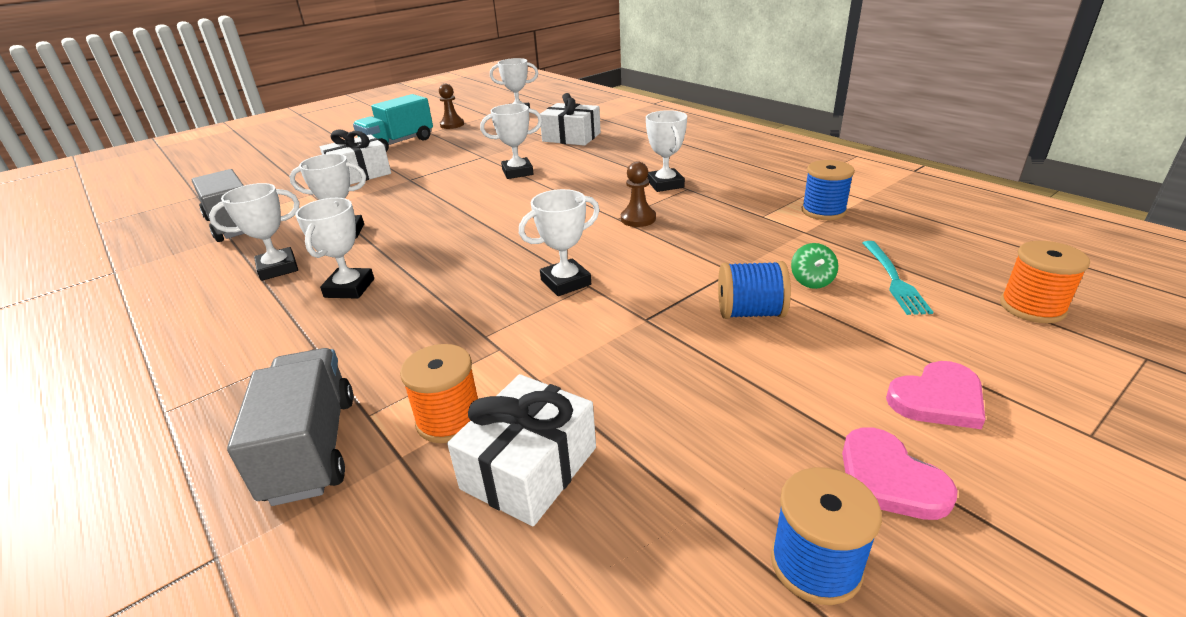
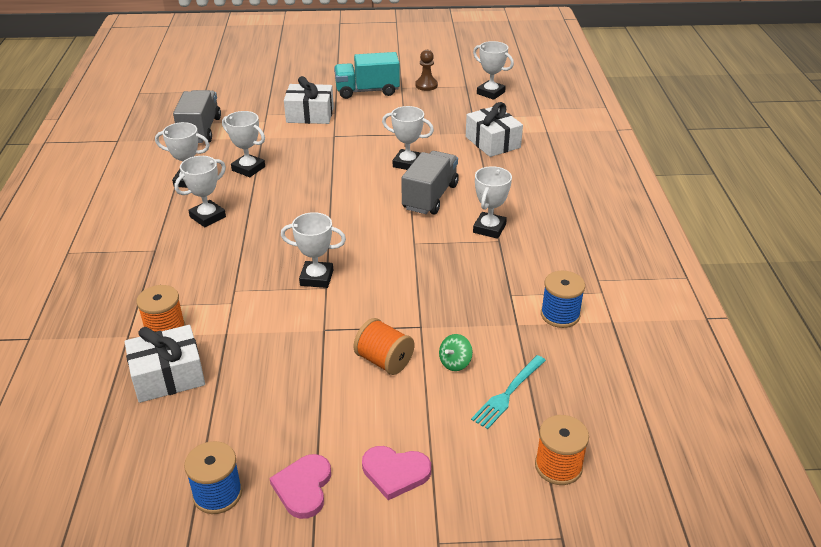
camera: 35 degrees right, 5 degrees up
(312, 448) = (101, 309): grey truck -> grey truck (430, 197)
(638, 219) = (425, 251): brown pawn -> none
(750, 313) = (384, 361): blue spool -> orange spool

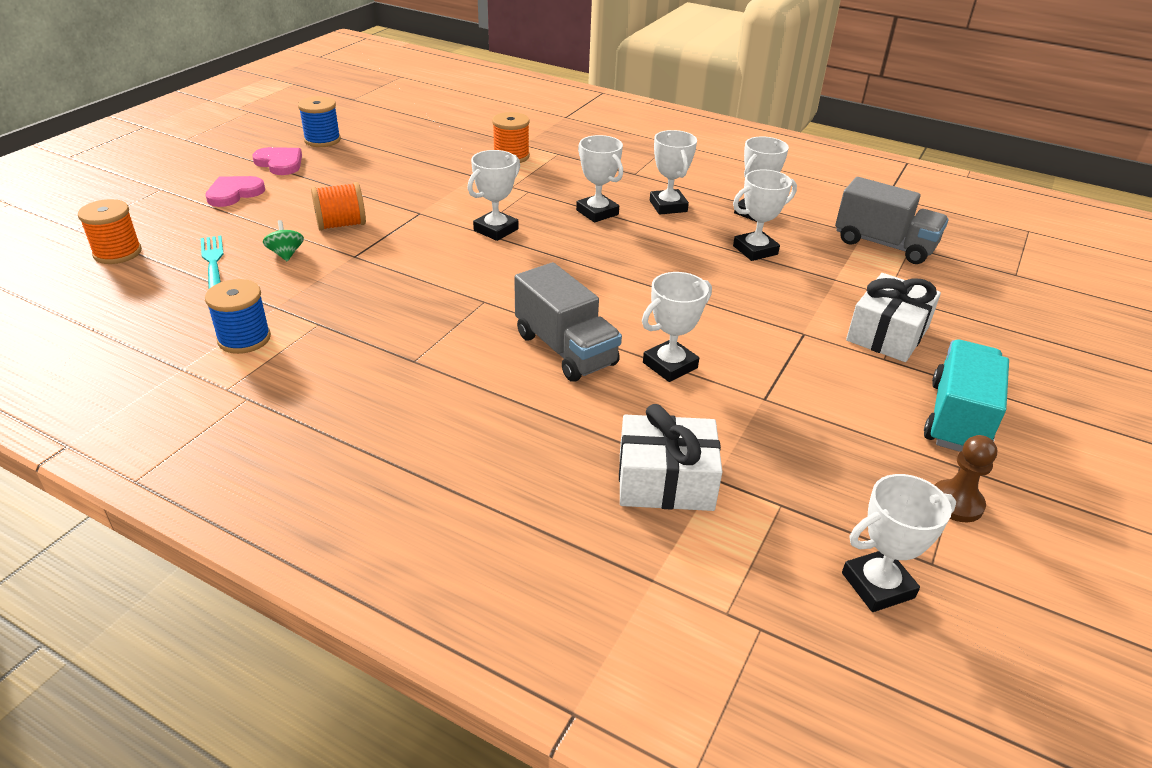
camera: 120 degrees right, 0 degrees up
(168, 376) = (455, 148): white gift -> none
(489, 228) = (445, 364): white trophy -> white trophy (597, 212)

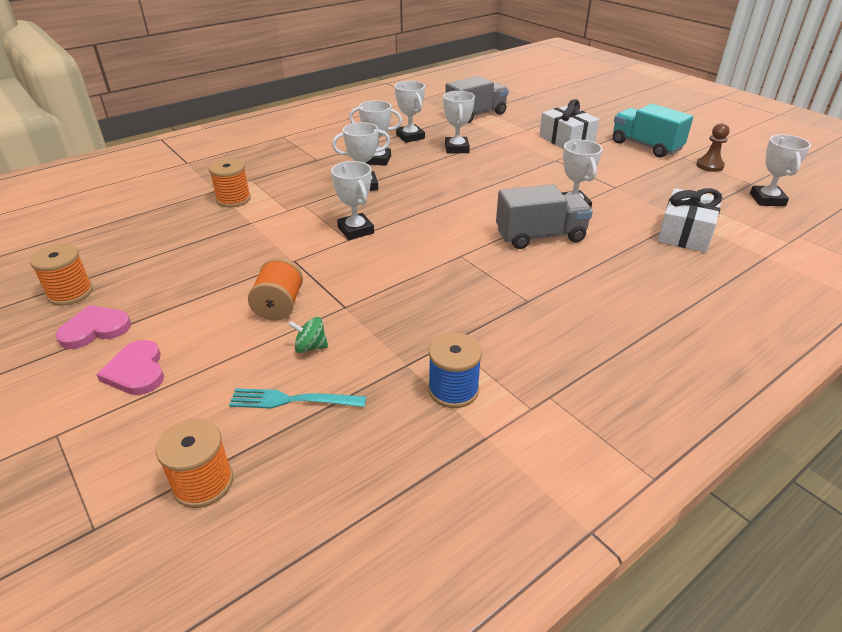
camera: 65 degrees left, 0 degrees up
(322, 140) = (70, 293): blue spool -> orange spool

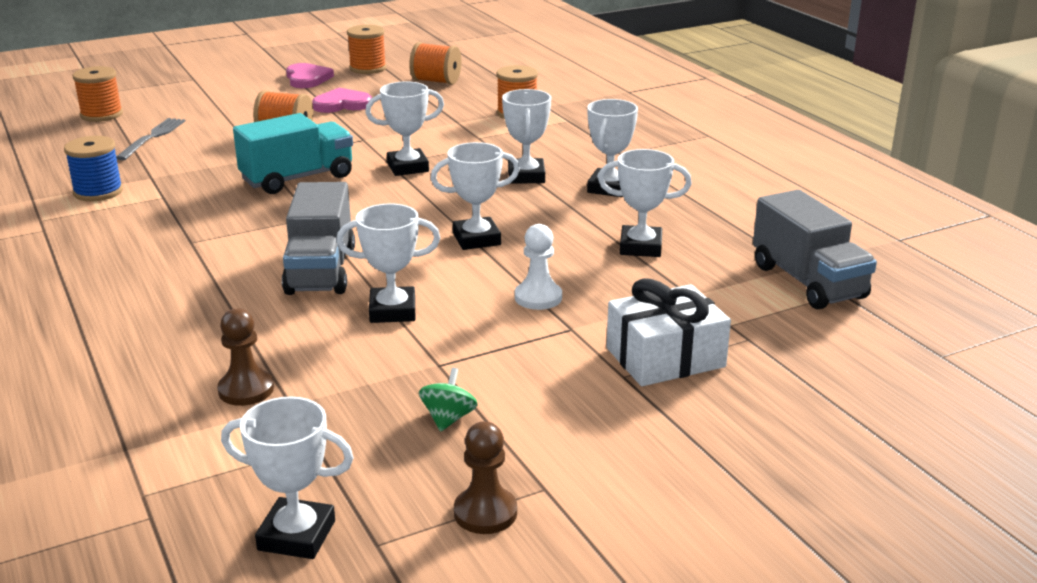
camera: 100 degrees right, 10 degrees down
(133, 246) = (436, 81): none -> orange spool
(136, 371) = (240, 93): pink heart -> pink heart (342, 104)
(292, 400) = (153, 137): turquoise fork -> grey fork
(310, 347) = (212, 144): green spinning top -> green spinning top (448, 418)
(410, 137) = (697, 216): white trophy -> white trophy (476, 239)
(530, 169) = (538, 297): none -> white pawn
(645, 146) = (614, 451): turquoise truck -> turquoise truck (297, 178)
(685, 233) = (246, 390): white gift -> brown pawn

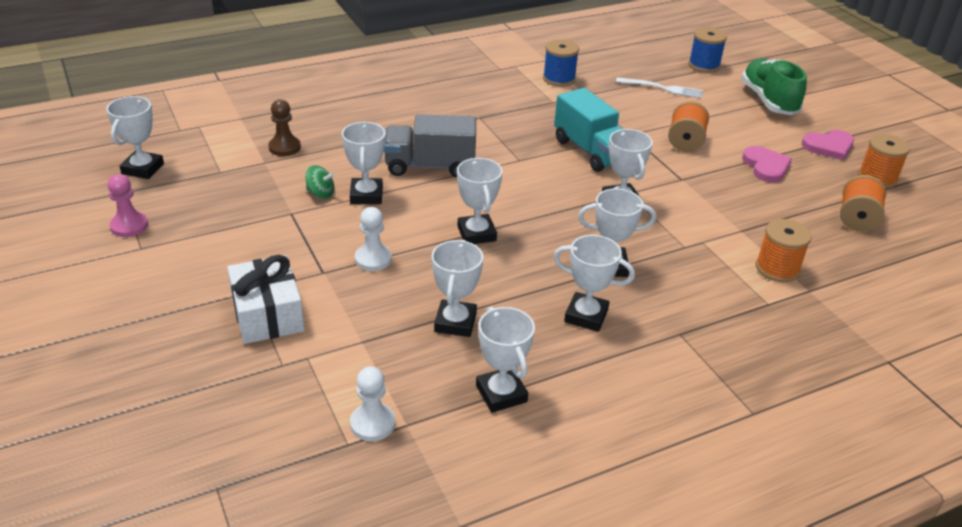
camera: 90 degrees right, 10 degrees up
(101, 115) = (704, 65): orange spool -> blue spool
(153, 137) = (662, 88): grey fork -> white fork
(203, 93) = (768, 100): none -> green shoe
(448, 418) = (227, 215): green spinning top -> green spinning top (320, 193)
(485, 513) = (129, 226): brown pawn -> pink pawn
(735, 224) = (501, 394): none -> white trophy
(808, 282) = (372, 423): grey truck -> white pawn

